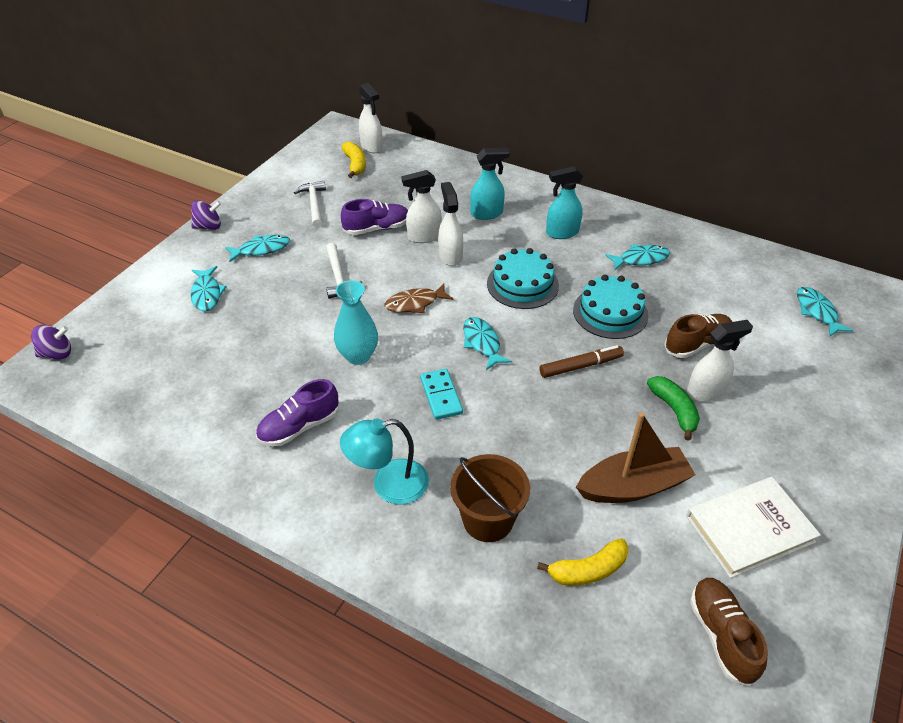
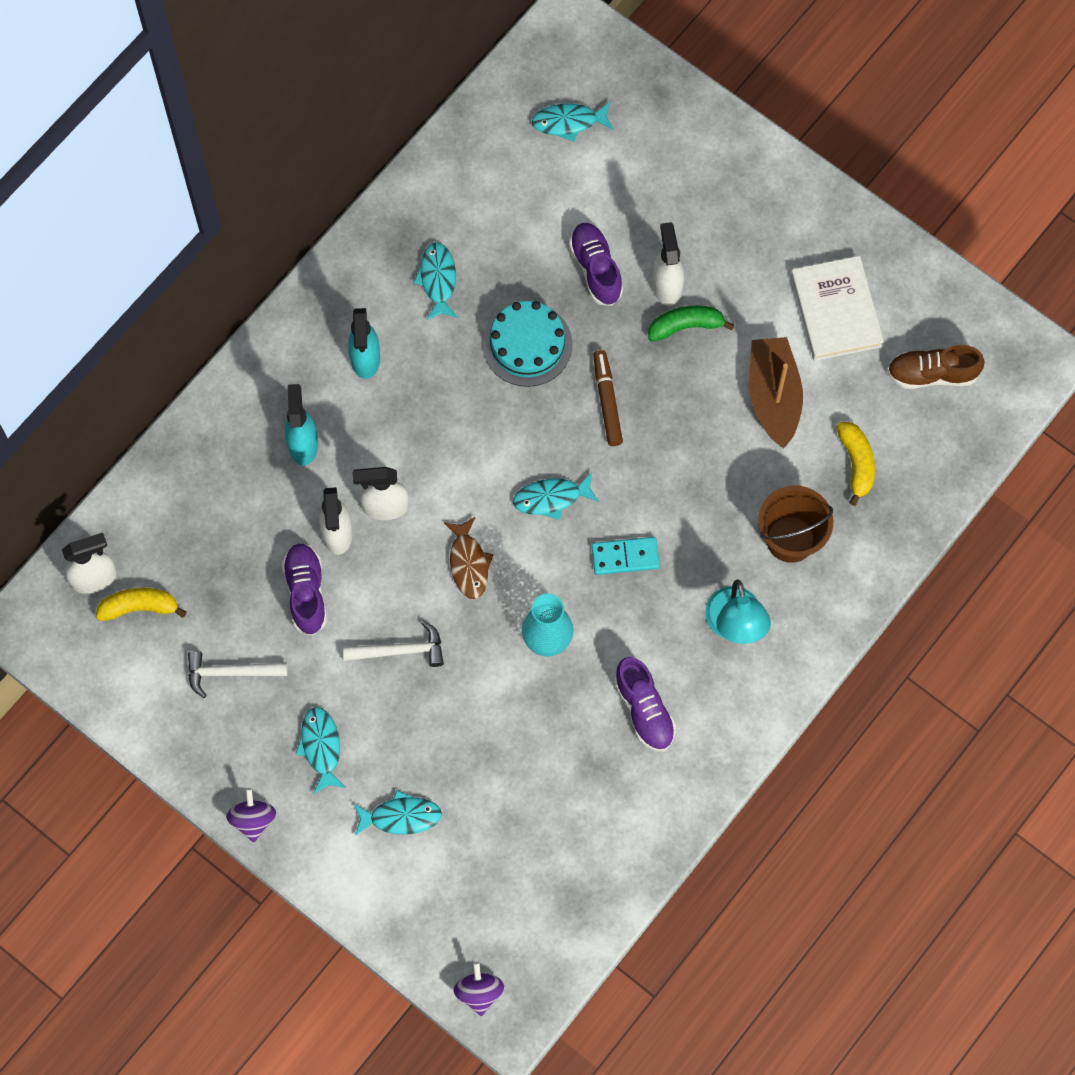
camera: 80 degrees left, 25 degrees up
(522, 284) = (458, 431): turquoise cake -> none
(697, 344) = (596, 269): brown shoe -> purple shoe

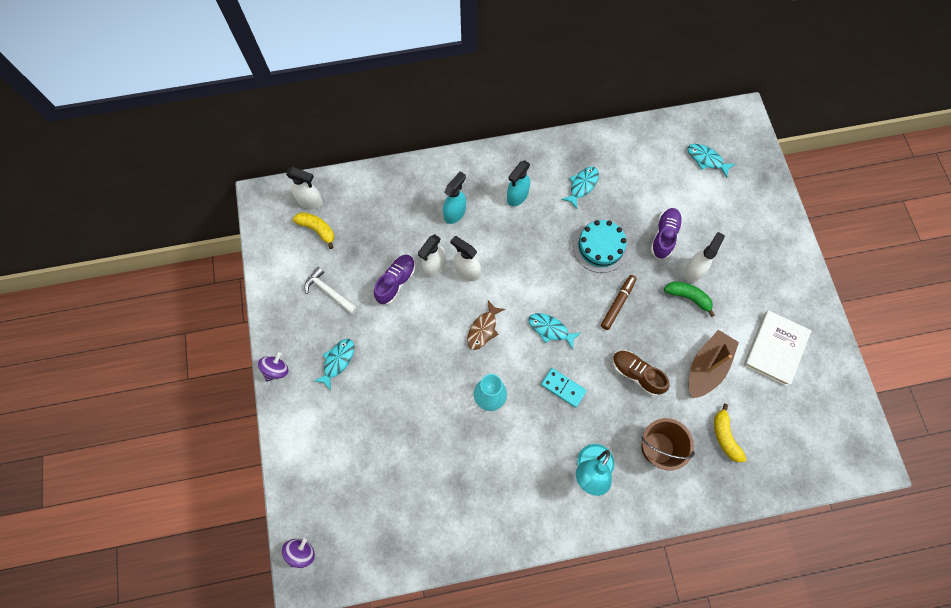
camera: 40 degrees right, 0 degrees up
(400, 651) = (414, 345): white hammer -> none
(401, 816) = (344, 427): turquoise fish -> none
(644, 710) = (508, 475): purple shoe -> none
(856, 463) = (725, 436): yellow banana -> yellow banana turned 135 degrees clockwise
(932, 374) = (804, 422): brown shoe -> brown shoe (636, 374)

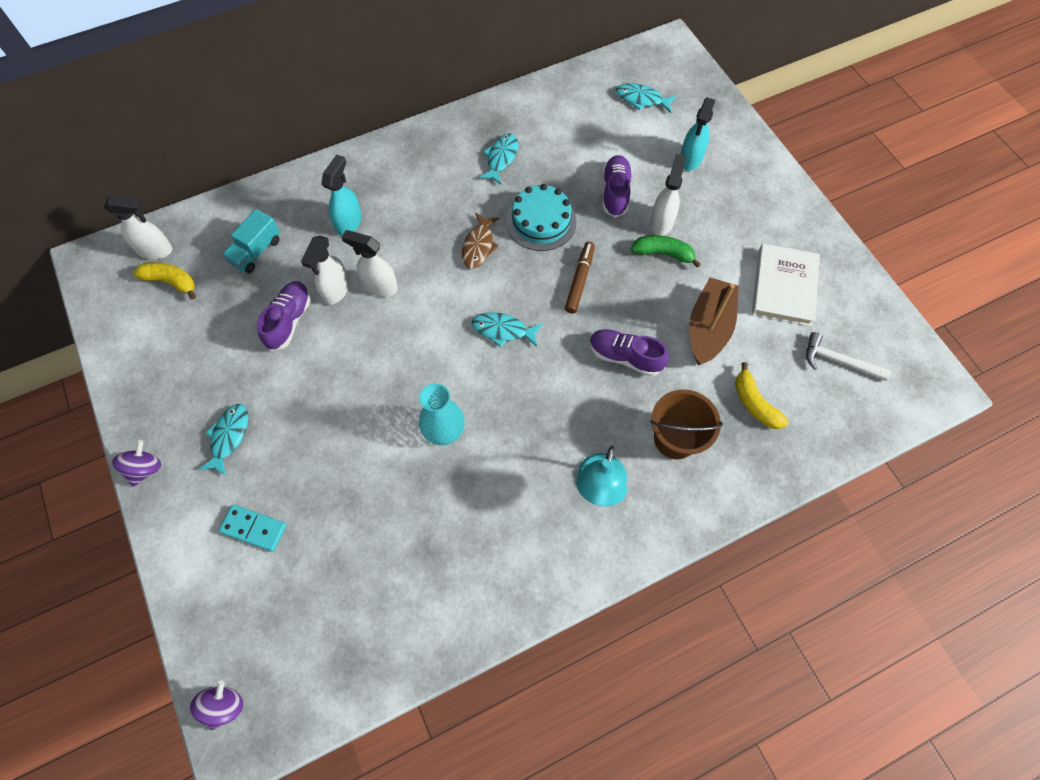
camera: 15 degrees left, 5 degrees down
(329, 291) = (201, 353): white hammer -> white hammer (838, 361)
(382, 220) = (256, 251): none -> turquoise truck
(483, 329) = (416, 350): brown fish -> brown fish (479, 246)
(517, 196) = (423, 187): turquoise spray bottle -> turquoise spray bottle (690, 159)
(563, 388) = (537, 396): turquoise domino -> turquoise domino (254, 528)
(636, 374) = (625, 357): brown shoe -> purple shoe

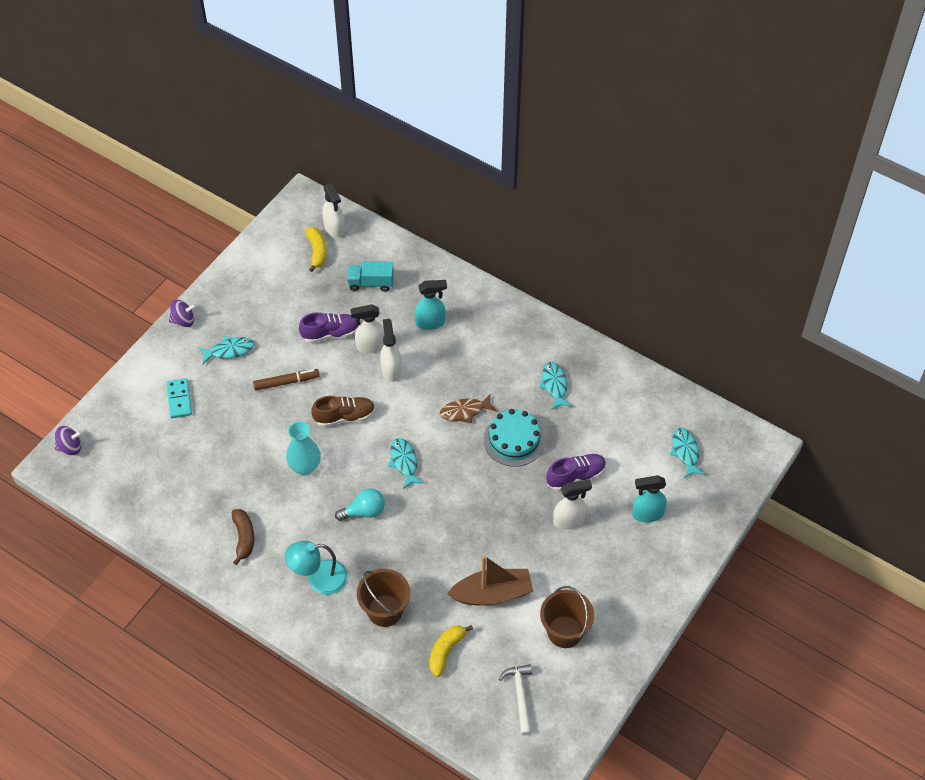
camera: 60 degrees right, 10 degrees down
(406, 359) = (344, 416): none -> brown shoe
(496, 545) = (244, 538): none -> brown banana
(501, 158) = (554, 385): turquoise fish -> turquoise fish turned 90 degrees counterclockwise
(540, 399) = (364, 511): none -> turquoise light bulb
(579, 280) = (478, 490): brown marker -> brown marker (286, 382)
(625, 357) = (431, 549): purple shoe -> none
(663, 253) = (540, 534): green banana -> none
(783, 287) = (565, 631): white book -> brown bucket

